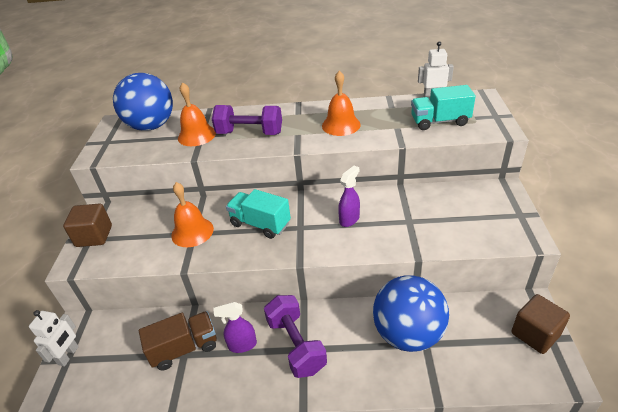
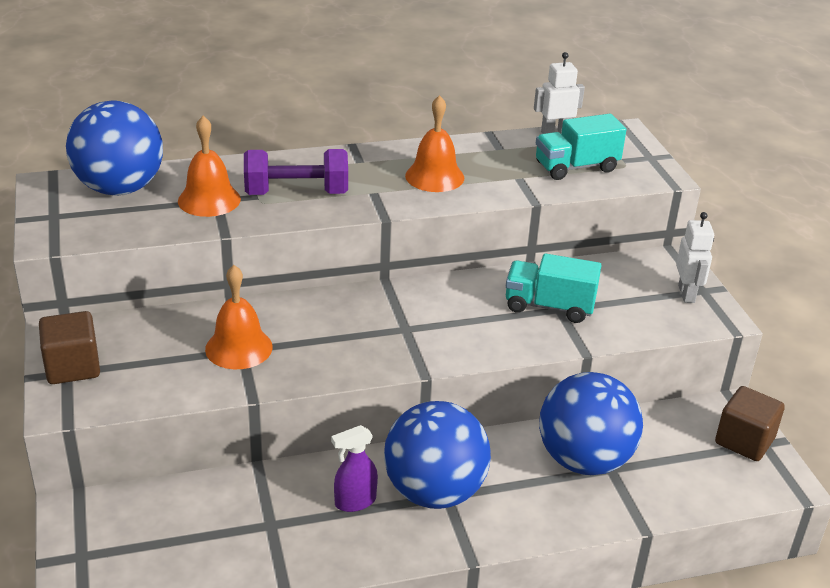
camera: 20 degrees left, 5 degrees down
(68, 355) = (80, 550): white robot -> white robot (686, 294)
(184, 348) = (268, 517): brown truck -> none
(260, 224) = (343, 329): turquoise truck -> turquoise truck (549, 306)
(296, 345) = (434, 492): purple dumbbell -> blue ball
(349, 219) = (474, 313): purple spray bottle -> none

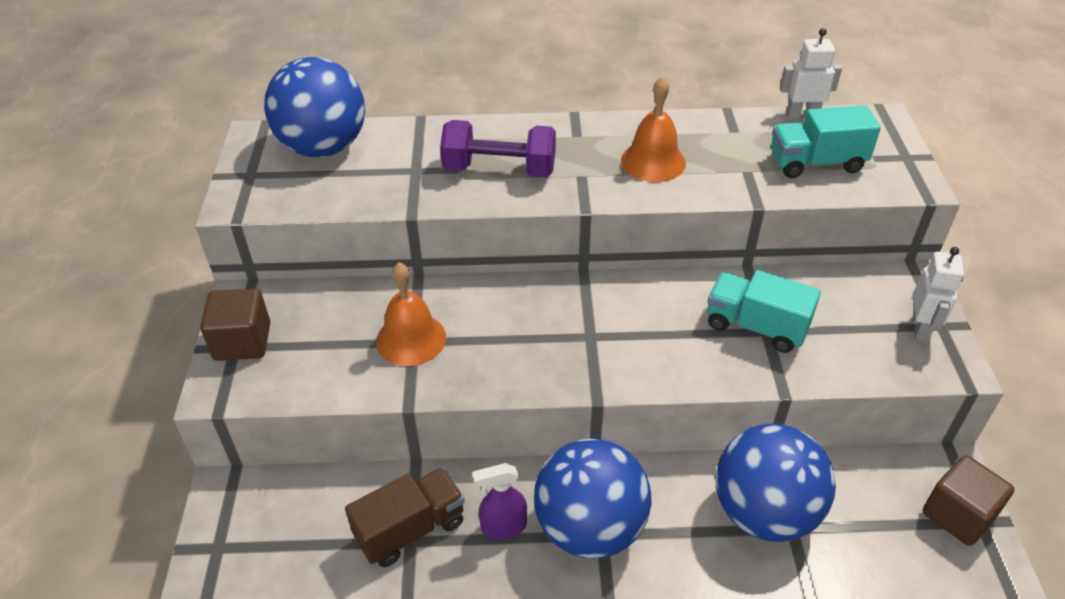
camera: 15 degrees right, 10 degrees up
(209, 200) = (407, 169): orange bell -> none
(268, 515) = (410, 529): none -> brown truck

